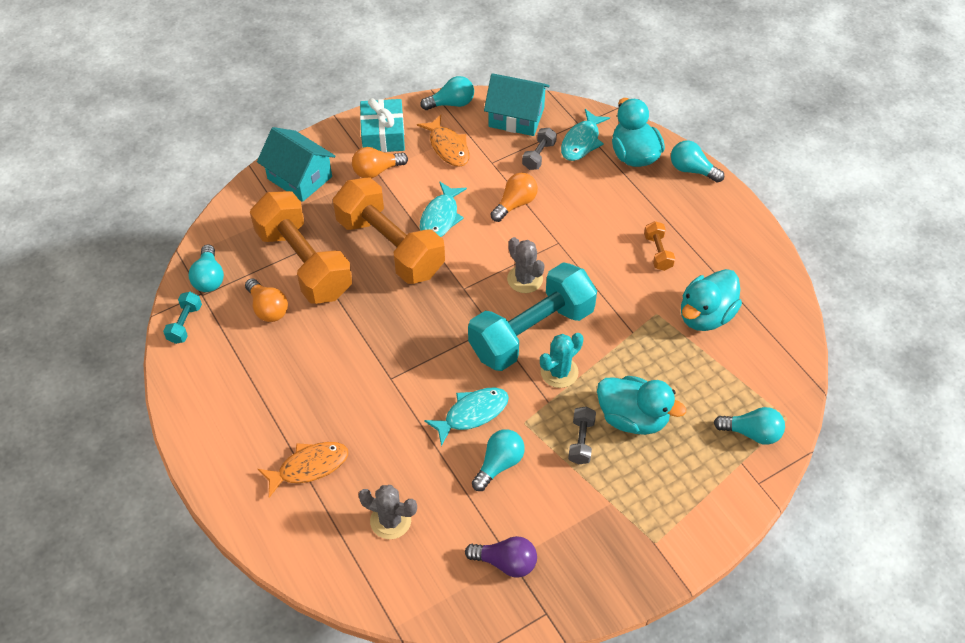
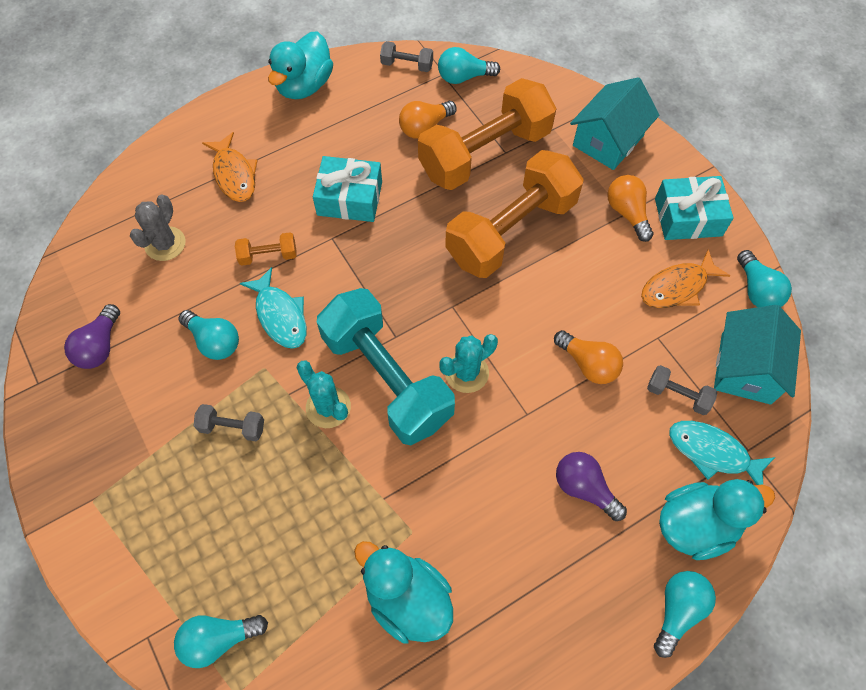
camera: 90 degrees right, 10 degrees up
(185, 324) = (407, 65): turquoise dumbbell -> grey dumbbell
(346, 366) = (349, 198): none -> turquoise gift
(440, 217) = (559, 281): turquoise fish -> none
(525, 279) = (466, 373): grey cactus -> turquoise cactus
(614, 212) = (584, 488): none -> purple light bulb
(633, 418) = (257, 488): turquoise duck -> turquoise duck (304, 85)
(658, 252) = (515, 543): orange dumbbell -> orange dumbbell (268, 256)
(752, 433) = (219, 639): turquoise light bulb -> turquoise light bulb turned 60 degrees clockwise

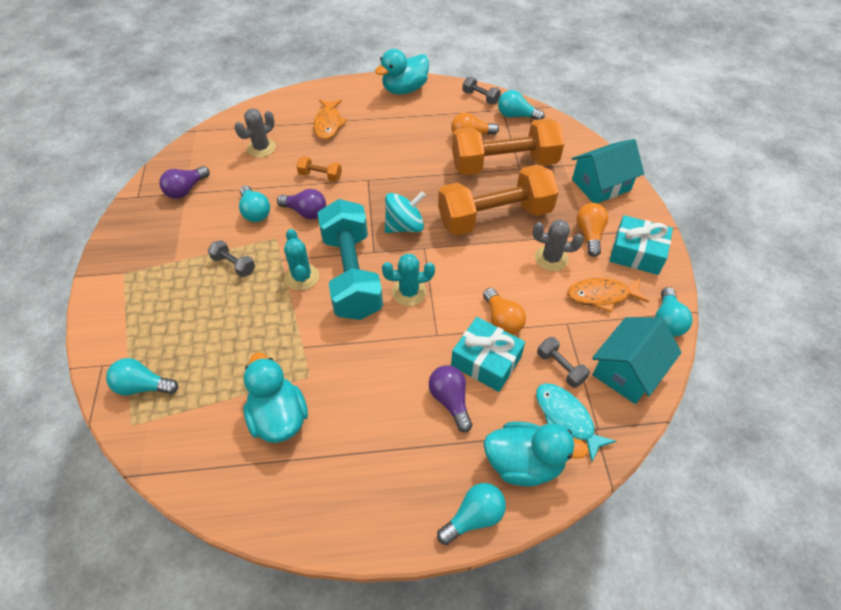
camera: 25 degrees right, 10 degrees down
(280, 315) = (306, 212): turquoise fish -> purple light bulb
(349, 198) = (394, 161): turquoise gift -> turquoise gift (486, 361)
(413, 286) = (404, 226): none -> turquoise spinning top
(601, 261) = (551, 258): none -> grey cactus

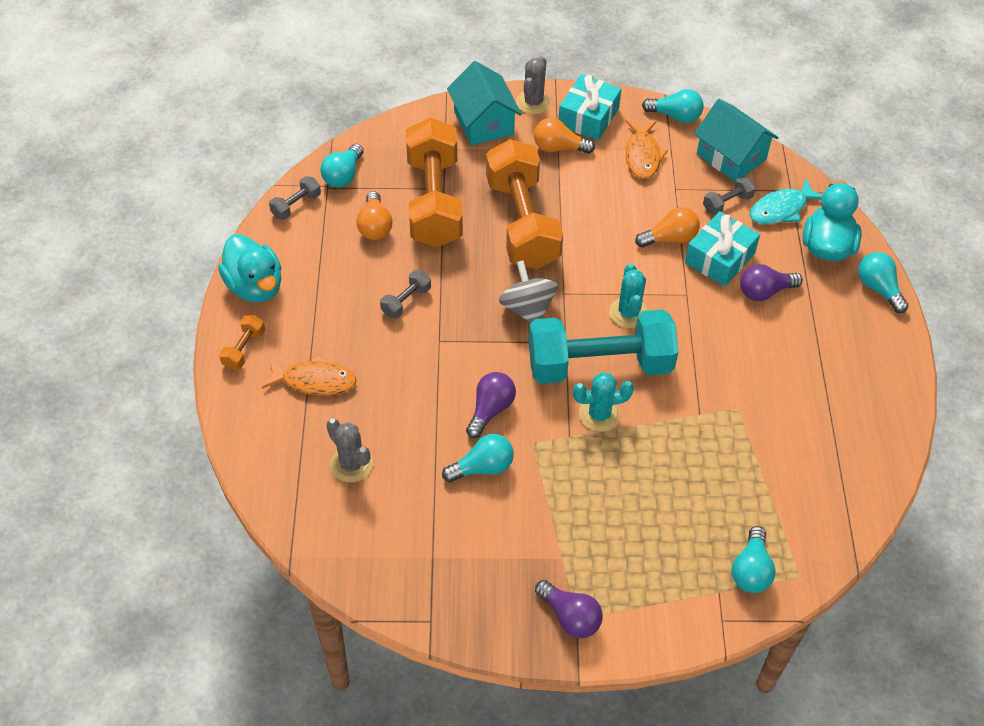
camera: 85 degrees left, 0 degrees up
(186, 190) = (426, 556): purple light bulb -> purple light bulb (570, 617)
(234, 265) = (574, 488): grey dumbbell -> grey dumbbell (406, 301)
(279, 417) = (786, 435): turquoise duck -> none
(320, 176) = (423, 393): orange dumbbell -> orange dumbbell (244, 349)
(404, 226) = (527, 308): turquoise spinning top -> grey spinning top
(551, 258) = (590, 185): grey cactus -> grey cactus (533, 102)

